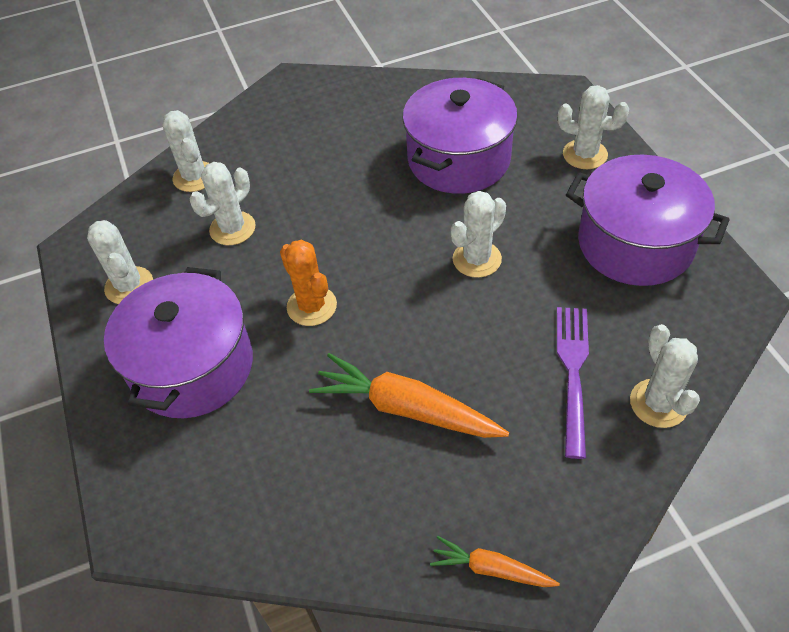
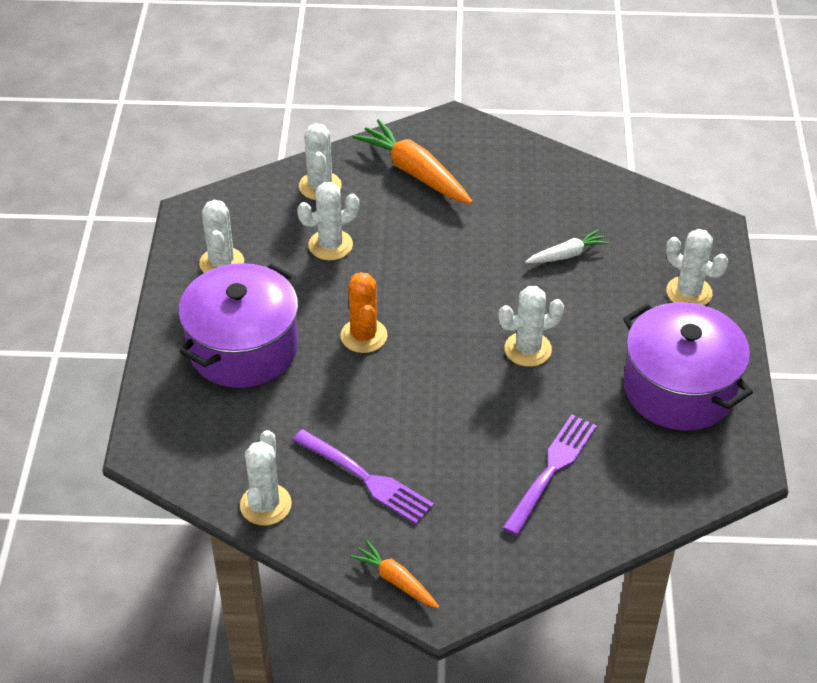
camera: 20 degrees right, 5 degrees down
(395, 460) = (366, 478): none -> purple fork
(406, 408) = (396, 445): orange carrot -> orange carrot (415, 172)
(459, 159) = (567, 254): purple pot -> white carrot
(658, 403) = (607, 521): white cactus -> white cactus (265, 505)

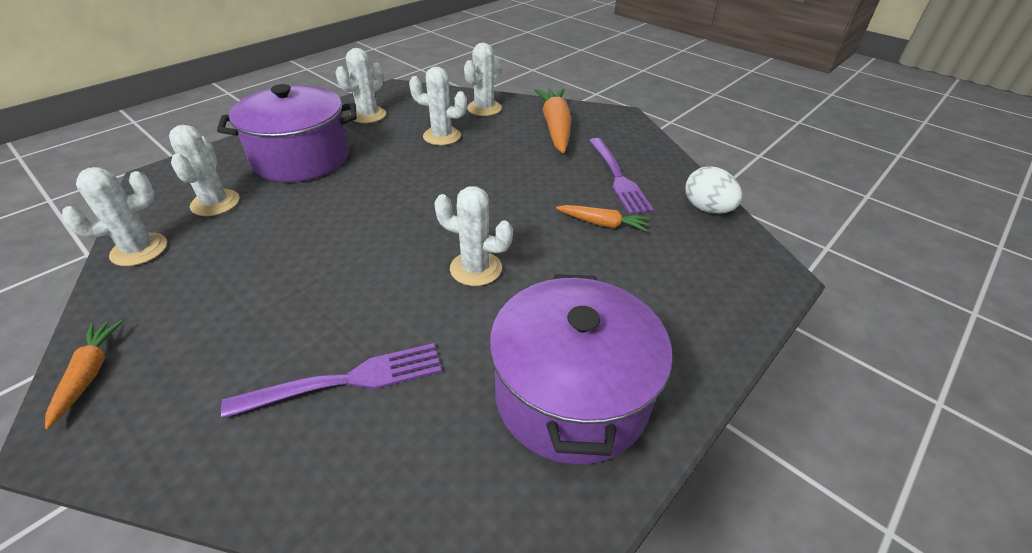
camera: 40 degrees right, 5 degrees down
(364, 336) = (377, 191): orange cactus -> none
(366, 478) = (218, 279): purple fork -> purple fork (618, 177)
(567, 254) = (603, 224): white carrot -> orange carrot
(622, 193) = (707, 209): none -> white egg
(689, 292) = (687, 313): white cactus -> white cactus (215, 203)

